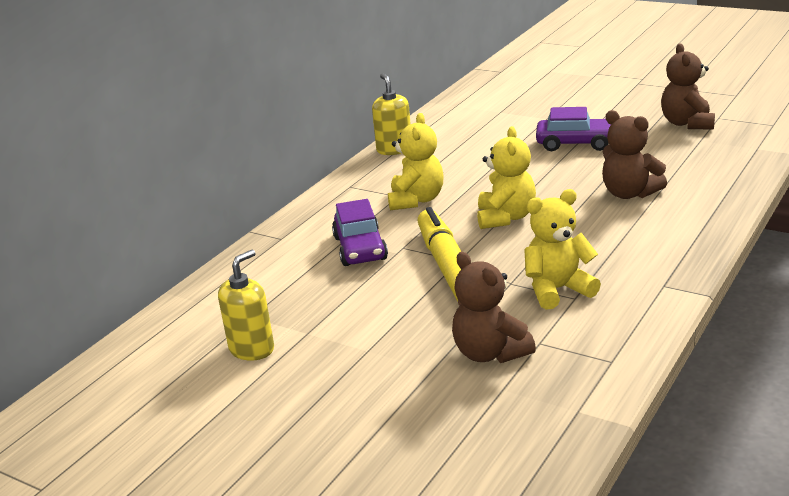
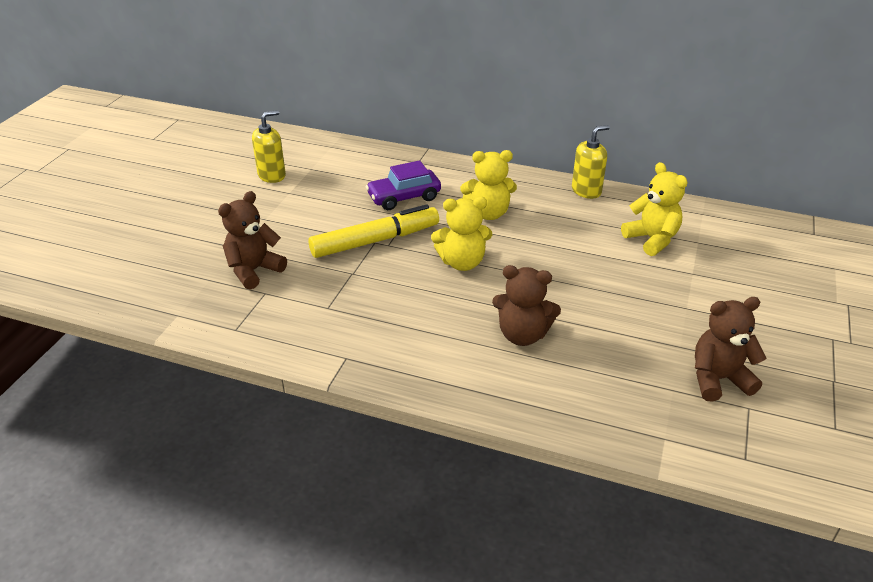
camera: 75 degrees right, 10 degrees up
(252, 349) = (272, 175): yellow soap dispenser -> yellow soap dispenser turned 60 degrees counterclockwise
(557, 290) = (340, 297): yellow teddy bear -> yellow teddy bear (652, 239)
(576, 143) = (632, 296): purple car -> none
(629, 193) = (522, 335): brown teddy bear -> brown teddy bear turned 105 degrees counterclockwise

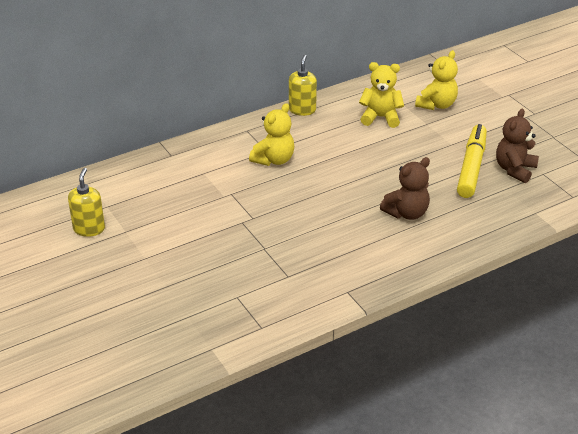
camera: 50 degrees left, 0 degrees up
(254, 270) = (204, 291): brown teddy bear -> none
(375, 241) = (241, 221): yellow marker -> yellow marker (471, 167)
(404, 197) = (207, 183): purple car -> none
(462, 262) = (311, 198): yellow teddy bear -> yellow teddy bear (436, 105)

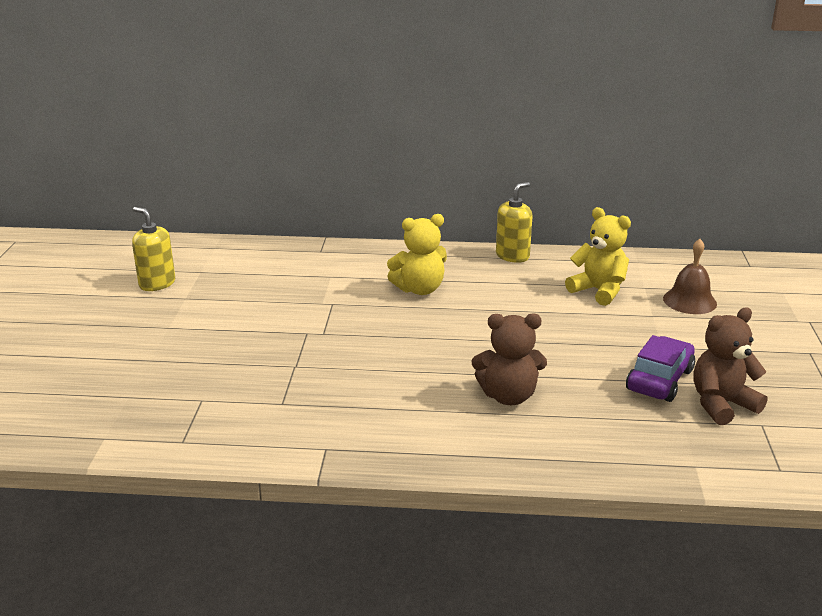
camera: 35 degrees right, 10 degrees down
(89, 229) = (157, 283): yellow soap dispenser -> yellow soap dispenser turned 90 degrees counterclockwise
(436, 105) = (689, 301): yellow teddy bear -> brown bell
(471, 167) = (659, 380): yellow marker -> purple car

